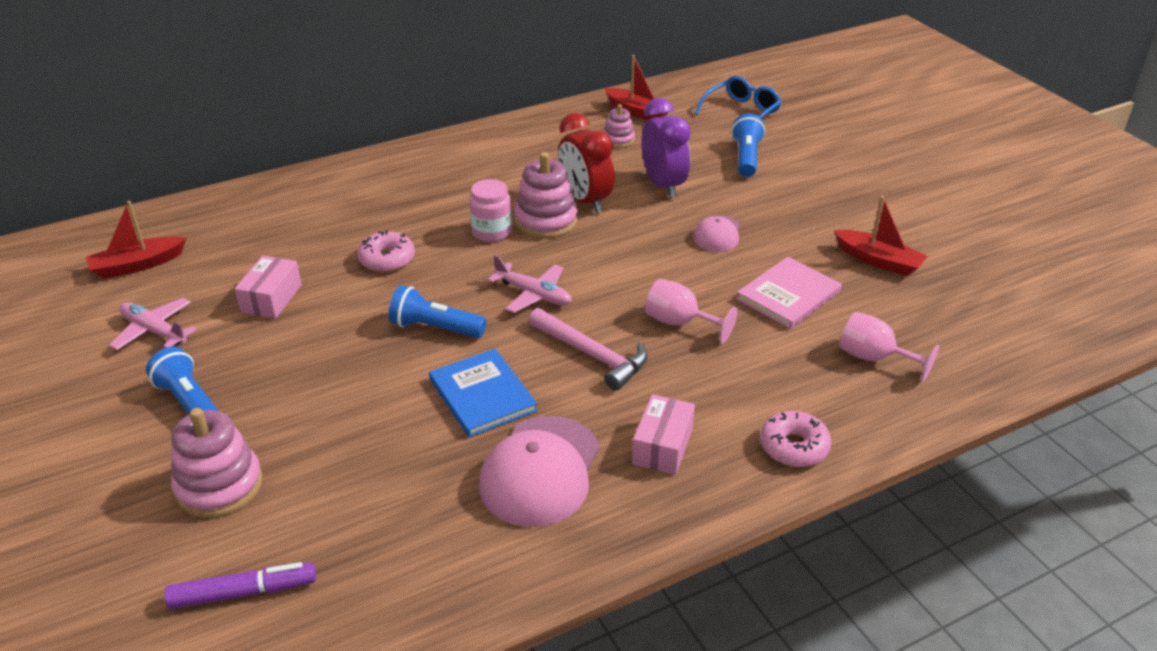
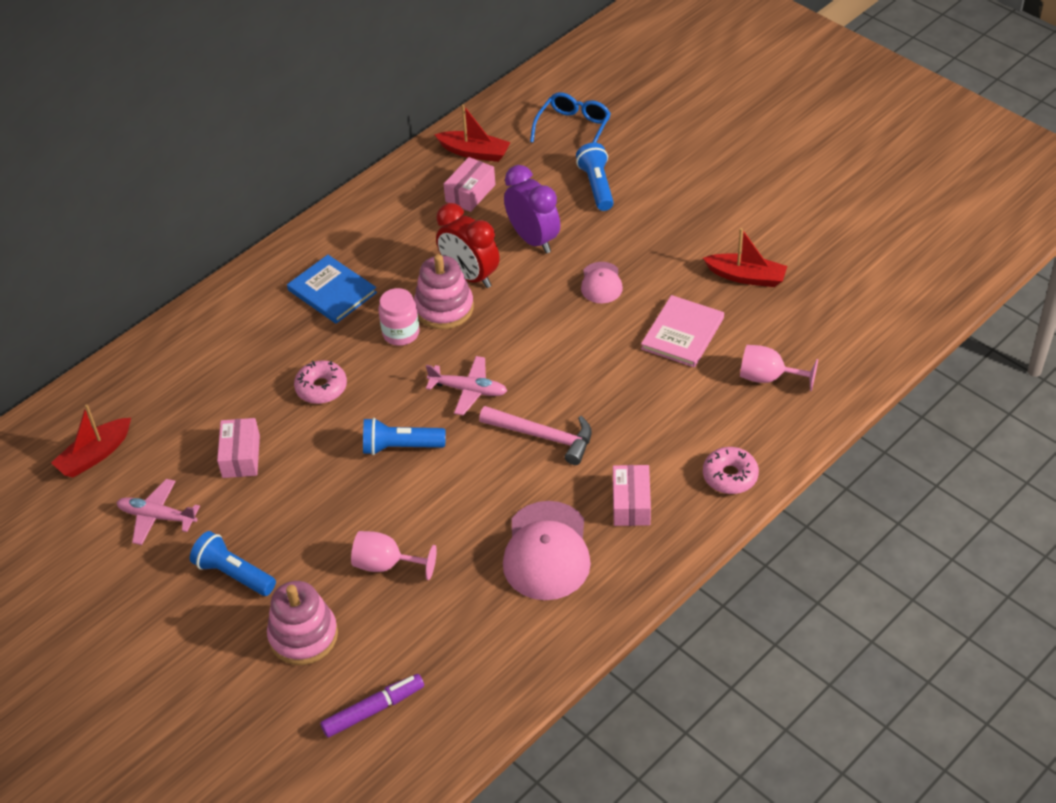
camera: 15 degrees left, 10 degrees up
(482, 395) = (471, 499): blue book -> blue book (332, 291)
(618, 140) = (470, 193): pink stacking toy -> pink box
(680, 322) = (603, 385): pink goblet -> pink goblet (386, 564)

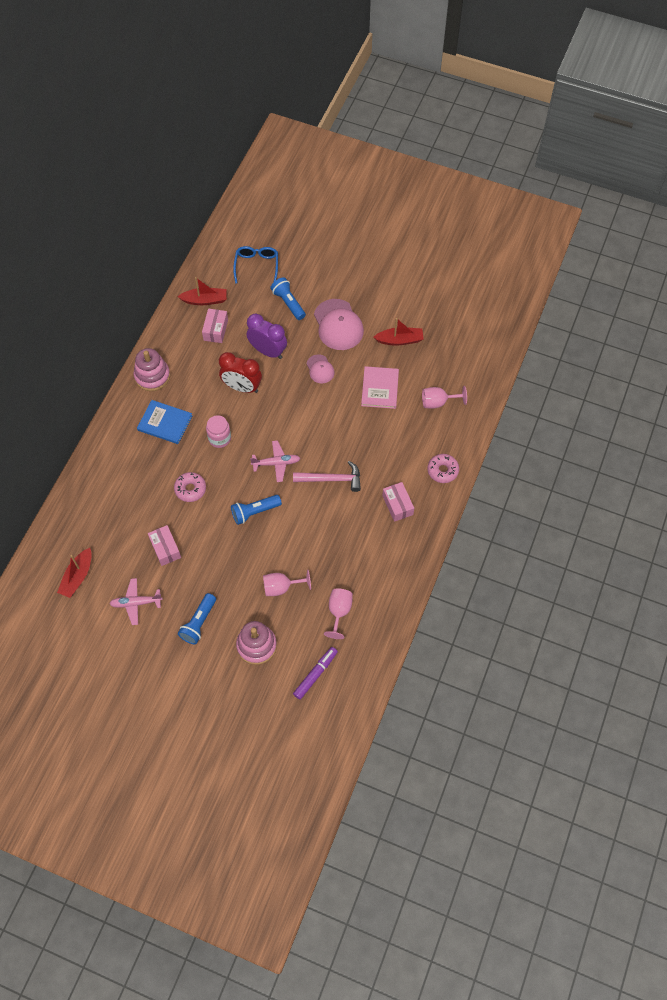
camera: 25 degrees left, 15 degrees up
(234, 574) = (199, 623): blue flashlight -> blue flashlight turned 75 degrees counterclockwise
(444, 308) = (237, 414): pink stacking toy -> pink stacking toy (152, 376)
(458, 629) = (339, 612): none -> pink goblet
(547, 551) = (365, 549): pink cap -> pink cap (338, 325)

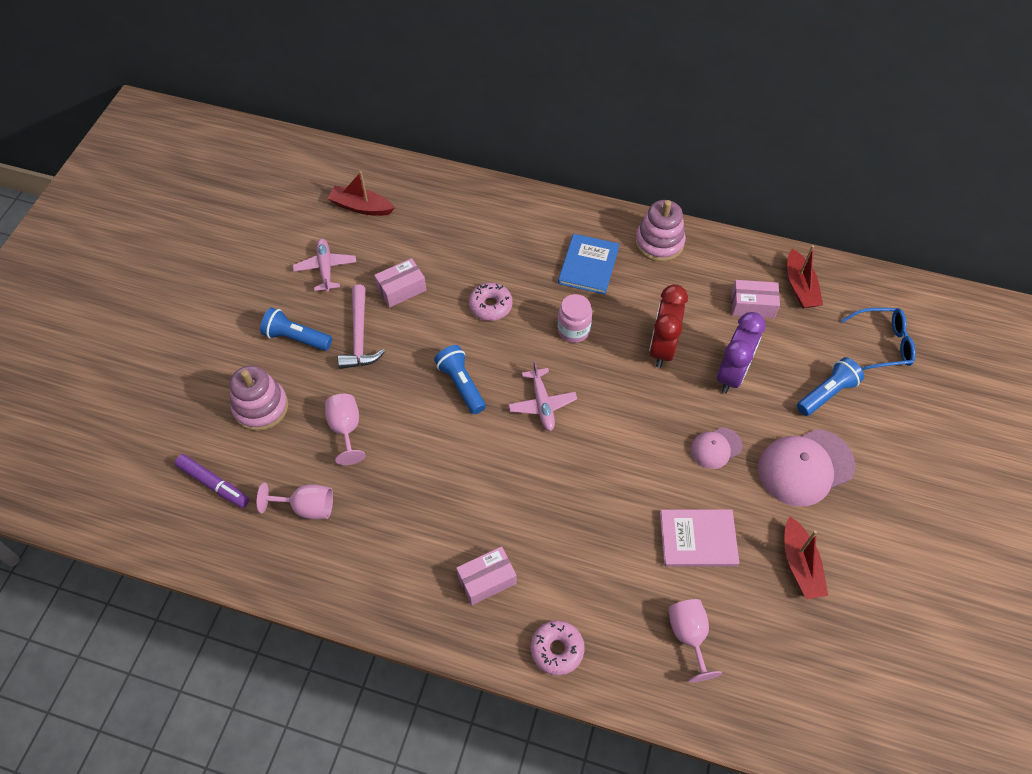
camera: 85 degrees right, 5 degrees down
(331, 479) = (523, 480): pink hammer -> pink hammer (359, 336)

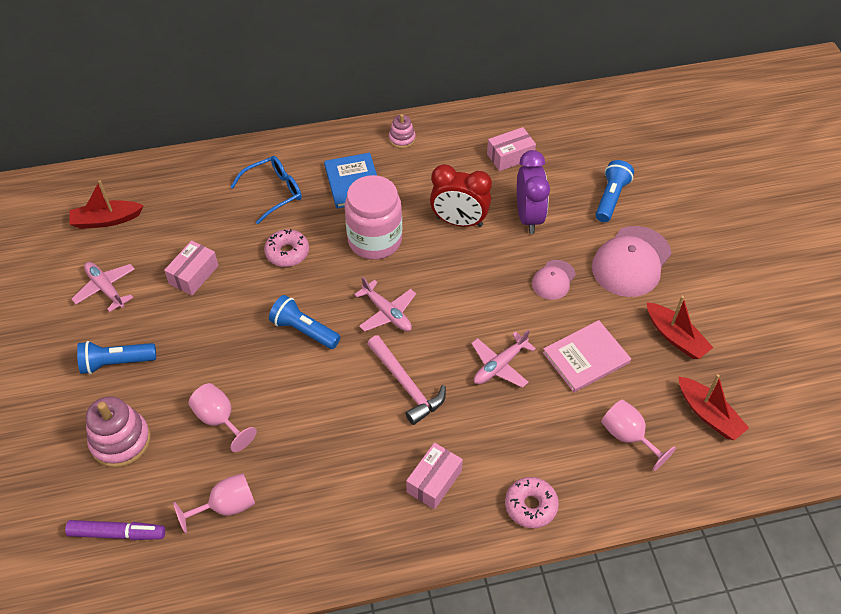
camera: 30 degrees left, 5 degrees down
(359, 336) = (179, 333): pink hammer -> pink hammer (406, 385)
(573, 330) = (375, 240): pink jar -> pink jar, size x1.68
(612, 505) = (499, 365): none -> pink plane
(659, 243) = (402, 139): pink stacking toy -> pink stacking toy, size x0.56
(662, 348) = (459, 222): red clock -> red clock turned 60 degrees counterclockwise
(800, 287) = (538, 126): red boat -> red boat (708, 414)
(882, 344) = (627, 143): blue glasses -> blue glasses (273, 192)

